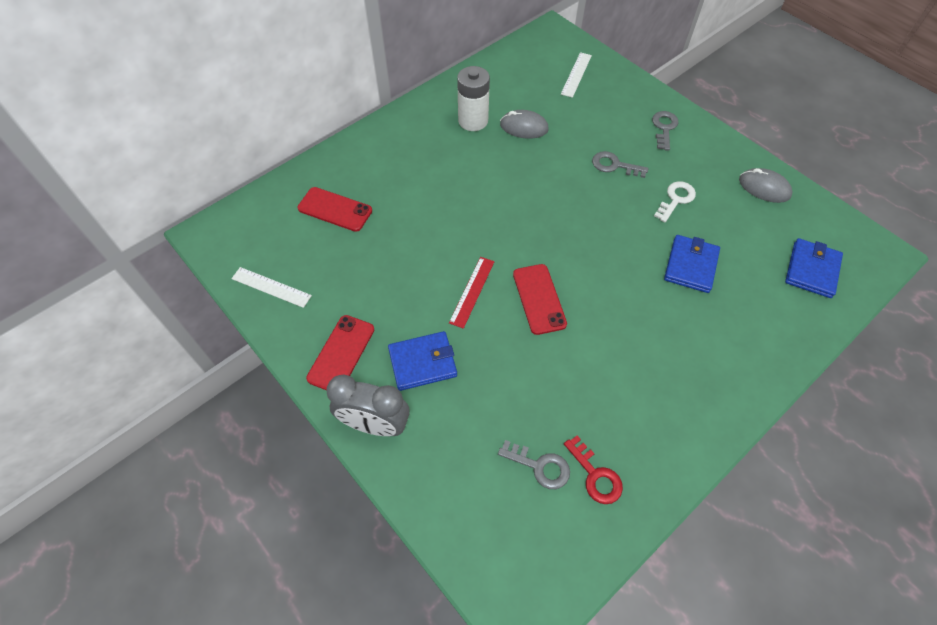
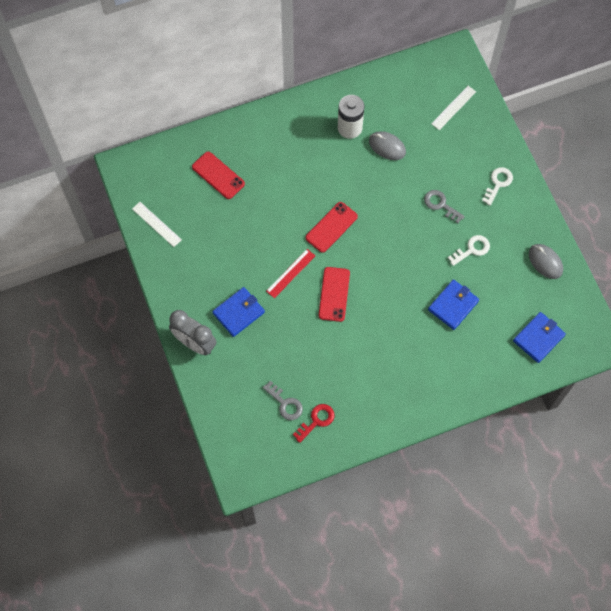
camera: 20 degrees right, 10 degrees up
(341, 353) = (188, 288): red phone -> red phone (331, 227)
(422, 362) = (238, 313): blue wallet -> blue wallet turned 45 degrees counterclockwise
(595, 475) = (316, 421): red key -> red key turned 120 degrees counterclockwise
(664, 128) = (498, 183): grey key -> white key

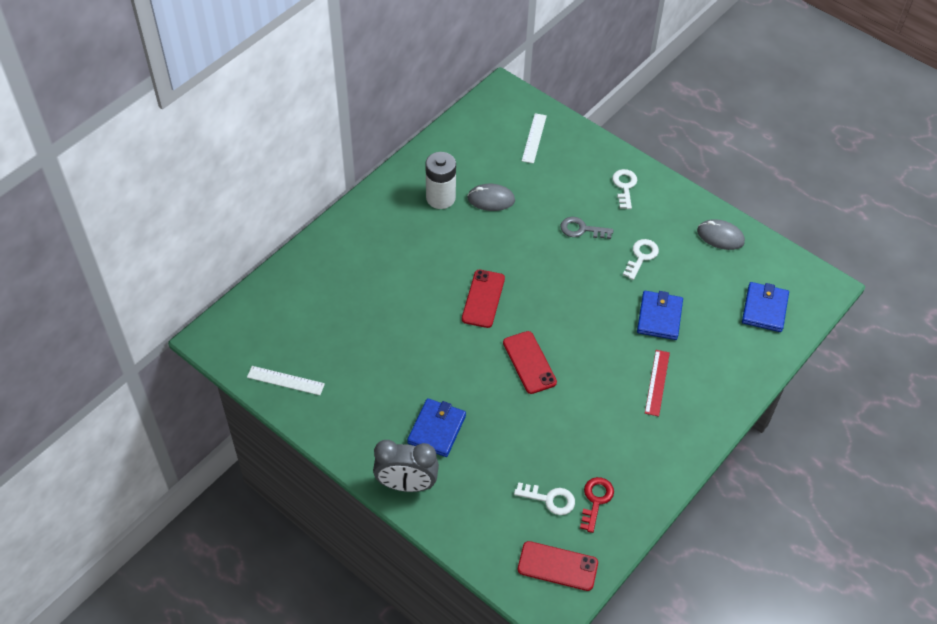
camera: 30 degrees left, 15 degrees down
(218, 175) = (326, 301): red phone -> red phone (557, 566)
(285, 403) = (549, 499): grey key -> white key
(290, 273) = (468, 363): red ruler -> red ruler (657, 382)

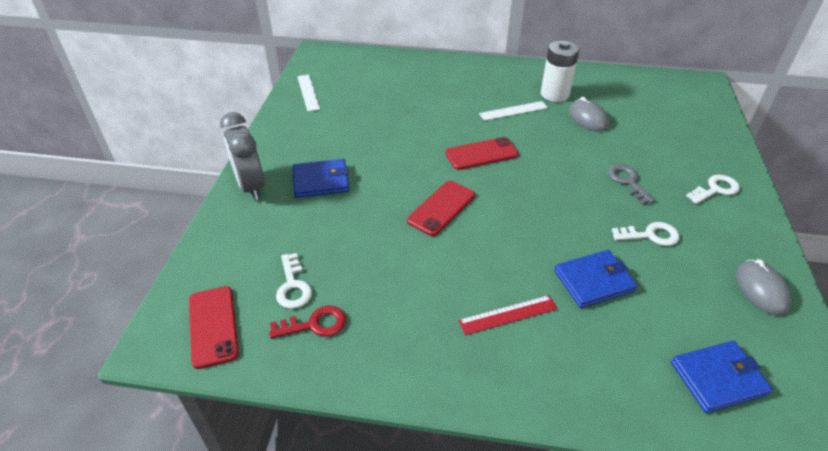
camera: 60 degrees right, 10 degrees down
(534, 138) = (683, 115): white ruler -> white ruler (513, 111)

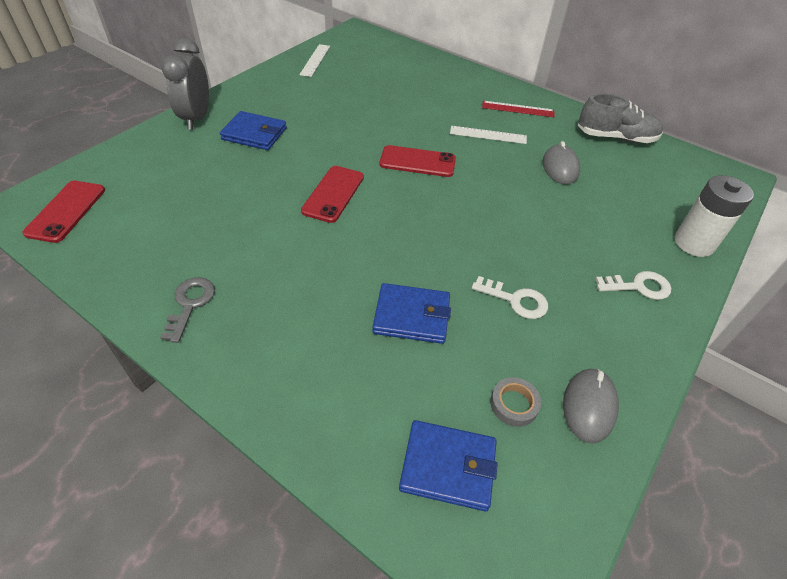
camera: 25 degrees right, 5 degrees up
(293, 286) = (151, 207): white key -> none
(315, 324) = (137, 243): red key -> none
(441, 208) = (333, 194): red phone -> red phone turned 45 degrees counterclockwise
(508, 314) = (300, 308): red ruler -> red ruler (518, 109)
(554, 94) = (547, 134): white battery -> white battery (694, 243)
(604, 80) = (615, 138): none -> grey shoe
(628, 181) = (543, 241): grey key -> grey key (190, 304)
(717, 312) = (514, 404): none -> grey tape

